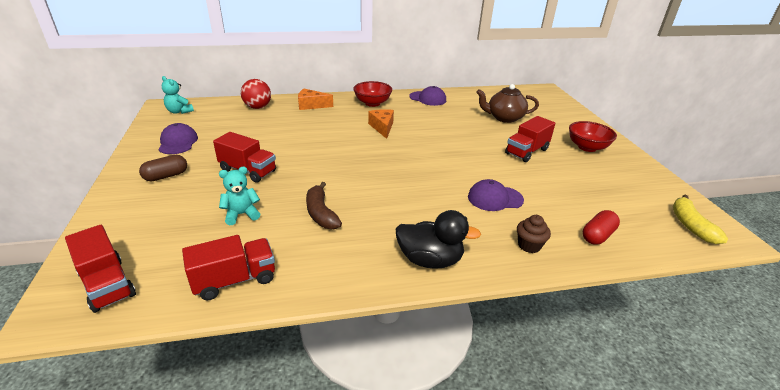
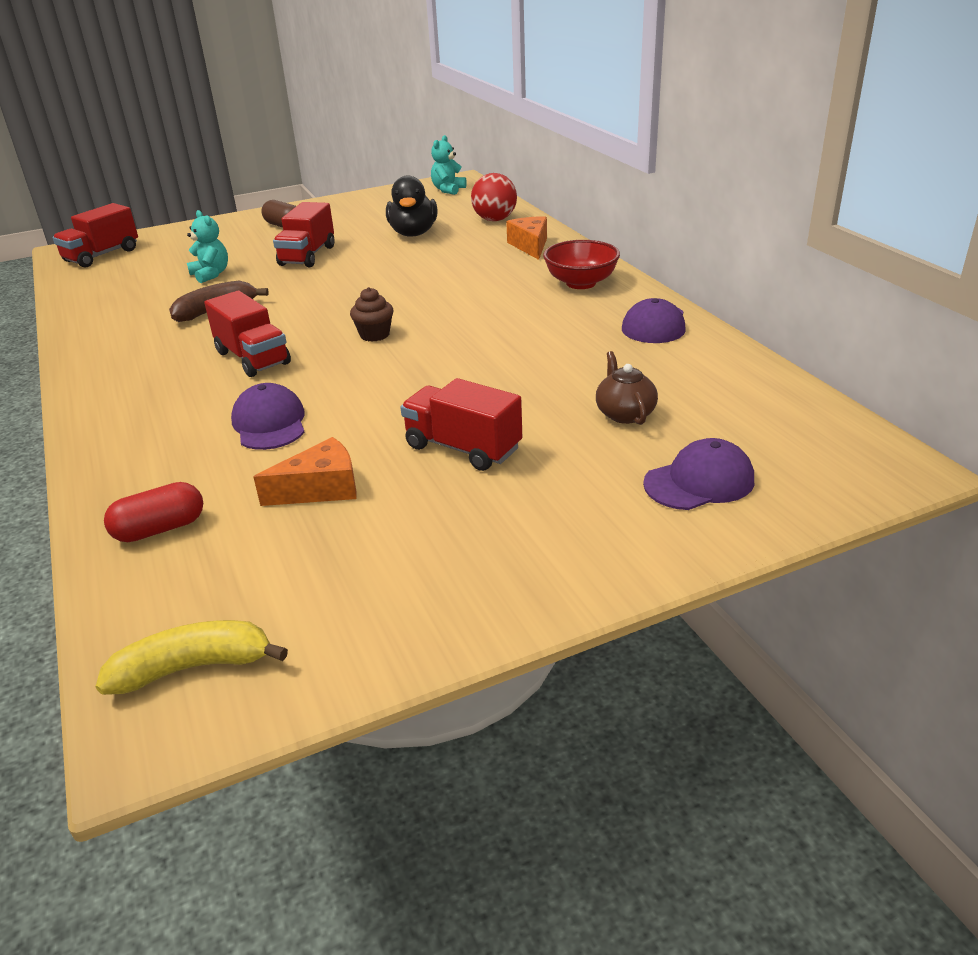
camera: 80 degrees right, 0 degrees up
(178, 142) = (364, 210): purple cap -> purple cap (699, 482)
(235, 280) = (97, 297): red truck -> red truck (253, 358)
(382, 127) = (484, 306): orange cheese -> orange cheese (321, 489)
(430, 260) = (114, 388): black duck -> black duck (413, 233)
(504, 118) = (625, 413): brown teapot -> brown teapot, size x0.65
(529, 245) = (137, 459): brown cupcake -> brown cupcake (374, 335)
(587, 147) = (531, 531): red bowl -> none
(597, 235) = (160, 529): red capsule -> red capsule turned 60 degrees counterclockwise

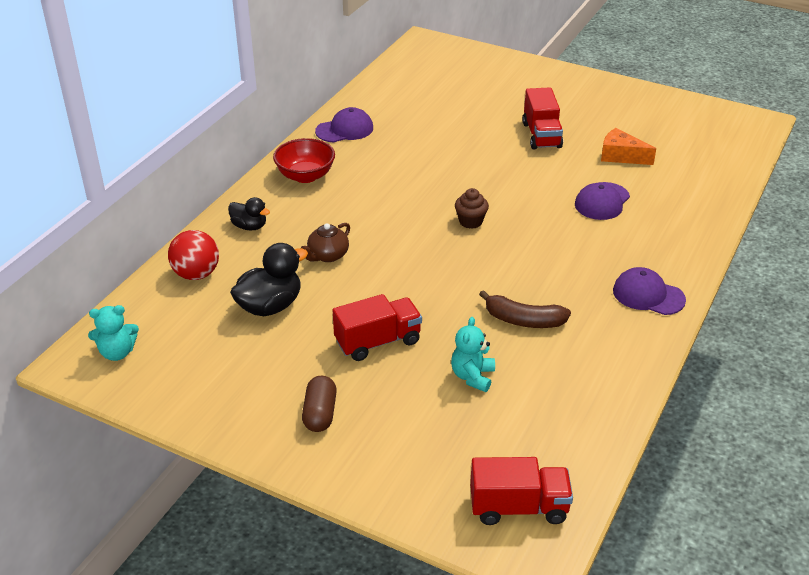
camera: 130 degrees left, 5 degrees up
(160, 529) = (703, 181): red capsule -> none
(194, 667) = (731, 128): yellow banana -> none
(253, 358) = (556, 253): red truck -> none
(530, 246) = (249, 226): orange cheese -> black duck
(625, 413) = (457, 106): brown teapot -> brown teapot (327, 255)
(699, 482) = (489, 75): purple cap -> purple cap (648, 295)

